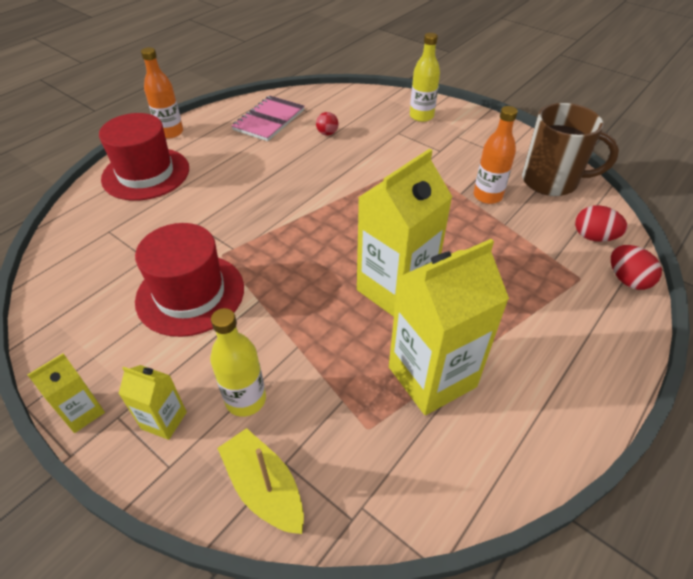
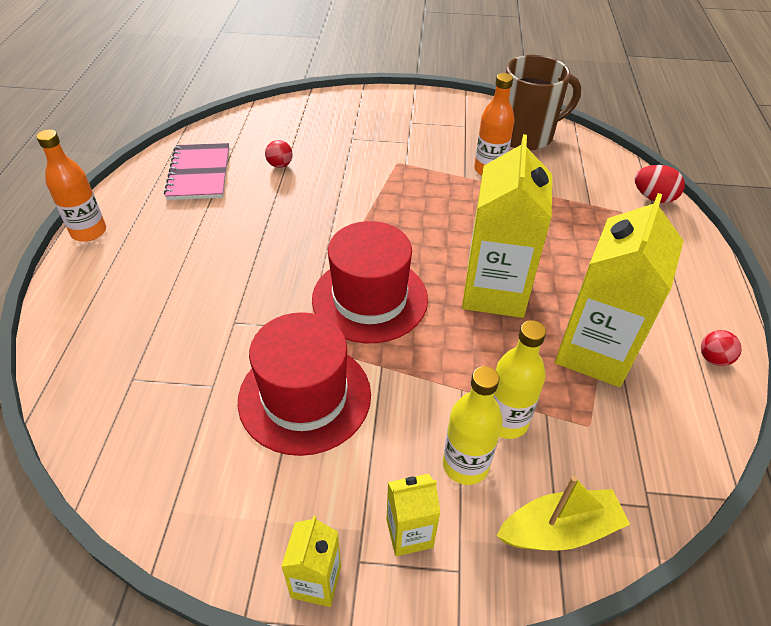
camera: 35 degrees left, 0 degrees up
(146, 173) = (108, 292): red hat -> red hat (370, 298)
(264, 488) = (559, 530): yellow boat -> yellow boat turned 150 degrees clockwise
(421, 116) = (358, 113): yellow bottle -> yellow bottle (506, 421)
(541, 442) = (713, 359): none -> red ball
(593, 237) = (600, 172): red egg -> none

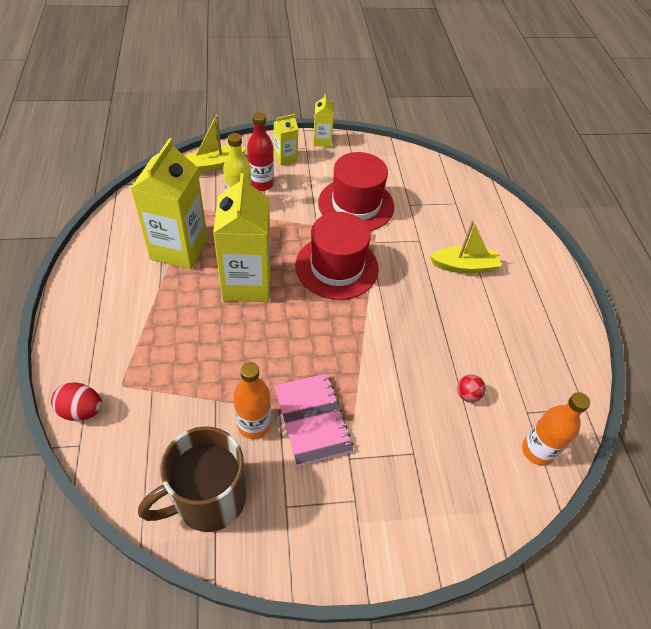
camera: 165 degrees right, 5 degrees up
(89, 232) = (568, 293): orange bottle -> orange bottle (537, 451)
(195, 278) = (464, 266): none -> yellow boat
(199, 173) = (534, 370): pink notebook -> pink notebook (312, 419)
(465, 465) = (261, 184): yellow bottle -> red bottle
(713, 359) = (97, 254): red ball -> none

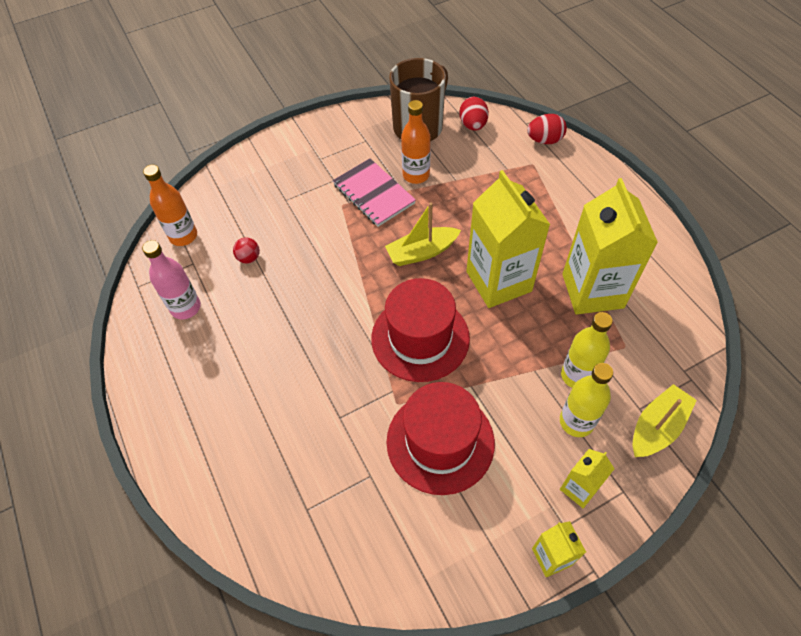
camera: 165 degrees right, 5 degrees up
(142, 471) = (473, 125): none -> red egg
(261, 184) = (576, 422): red bottle -> yellow bottle
(464, 266) = (276, 400): yellow boat -> yellow boat (422, 252)
(535, 367) = (186, 307): none -> pink bottle

